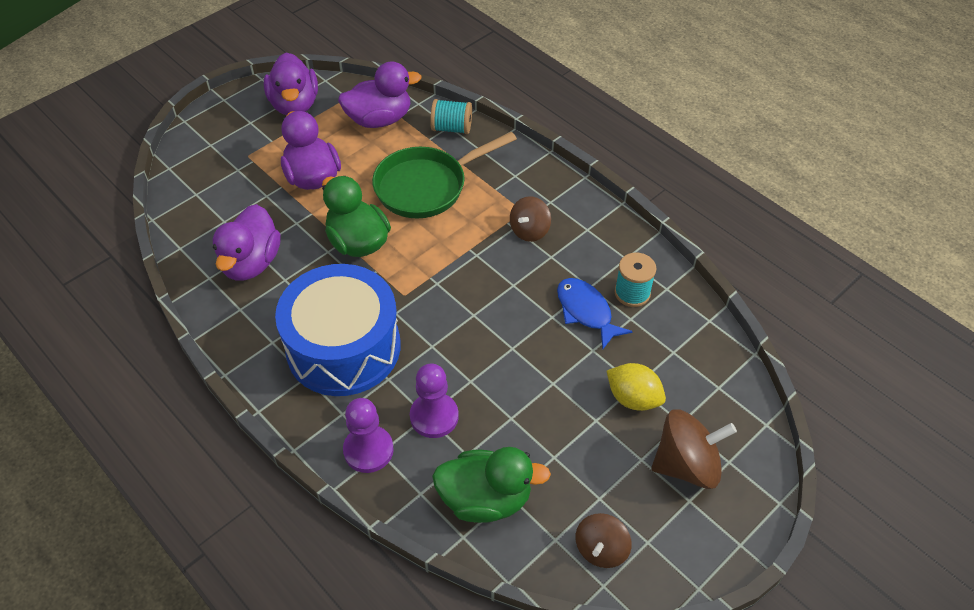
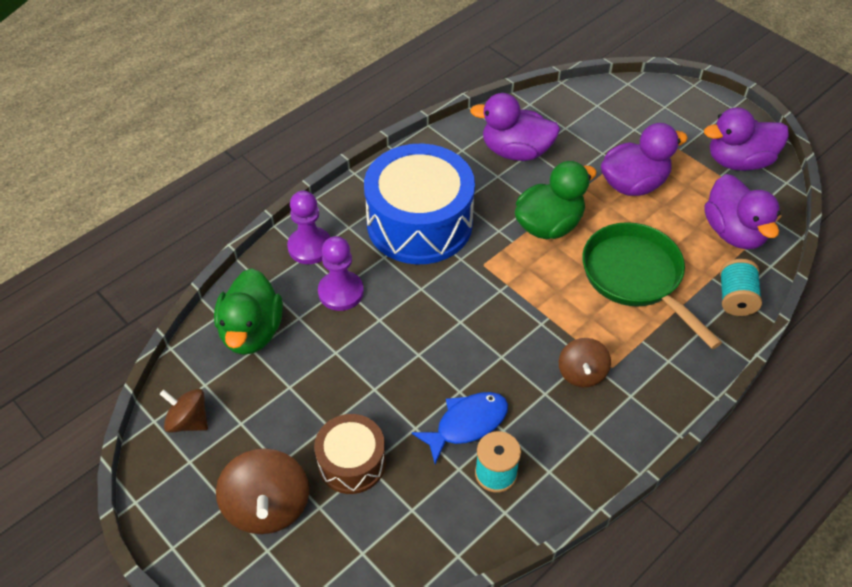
camera: 90 degrees right, 0 degrees up
(529, 230) = (581, 373): brown spinning top -> brown spinning top turned 120 degrees counterclockwise
(633, 398) = (352, 462): yellow lemon -> brown drum

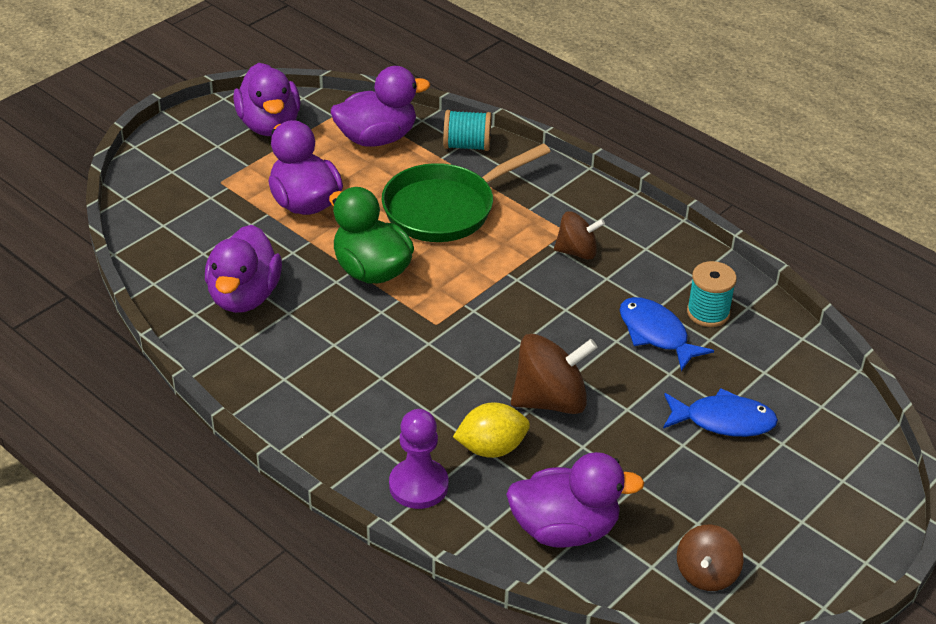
camera: 95 degrees left, 10 degrees down
(252, 332) = (565, 529): green duck -> purple duck
(267, 506) = (794, 485): brown spinning top -> brown spinning top (550, 400)
(341, 292) = (491, 448): purple pawn -> yellow lemon
(352, 462) = (723, 421): brown drum -> blue fish
(419, 223) = (371, 381): blue drum -> none

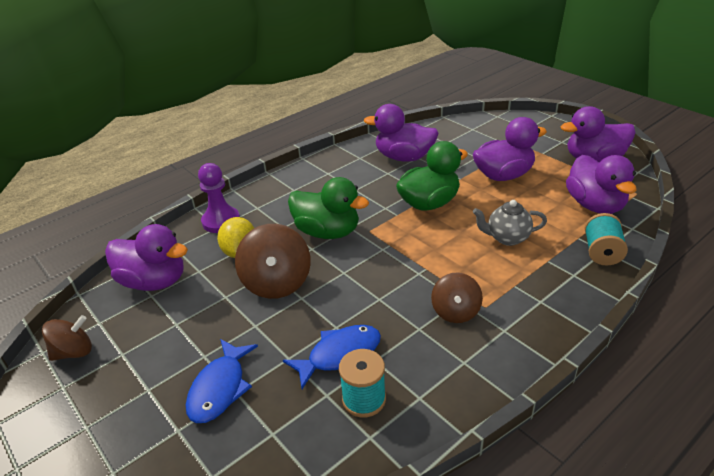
camera: 100 degrees right, 5 degrees down
(441, 363) = (327, 232): none -> green duck
(445, 208) = (507, 238): green pan -> grey teapot
(565, 529) = (154, 281): purple duck -> purple duck turned 75 degrees counterclockwise
(706, 574) = (74, 352): brown spinning top -> brown spinning top turned 120 degrees clockwise

